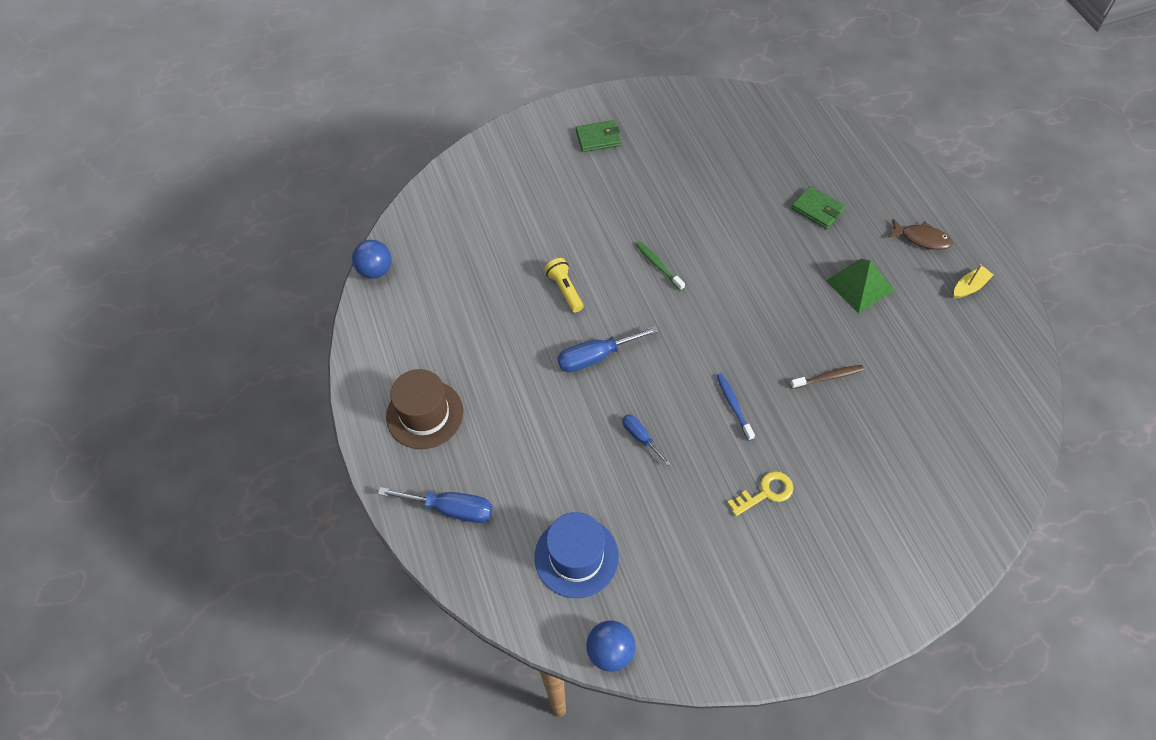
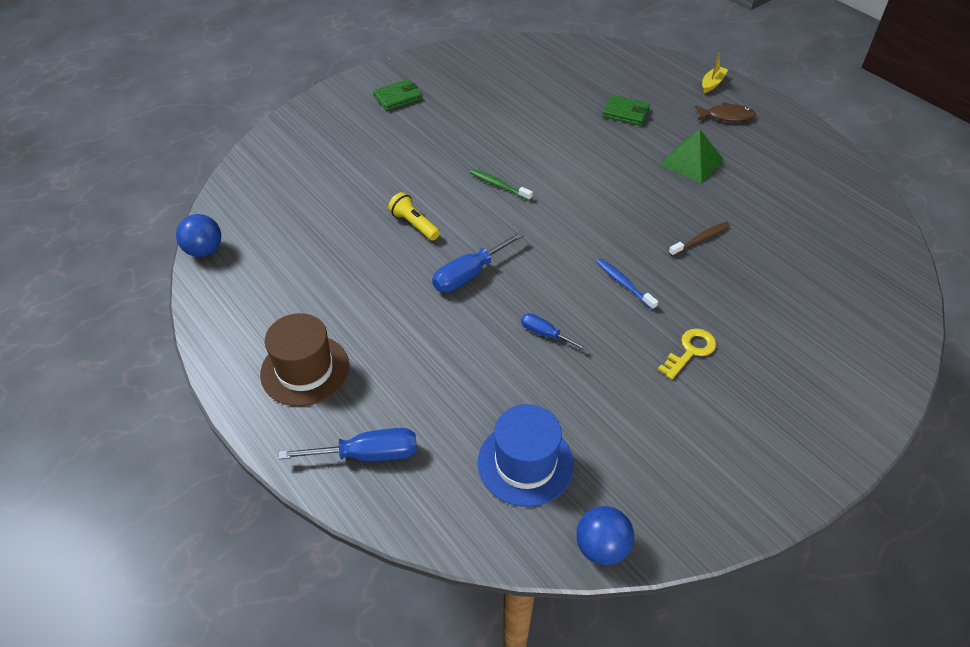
camera: 20 degrees left, 10 degrees down
(969, 287) = (786, 143): yellow boat -> yellow boat (712, 83)

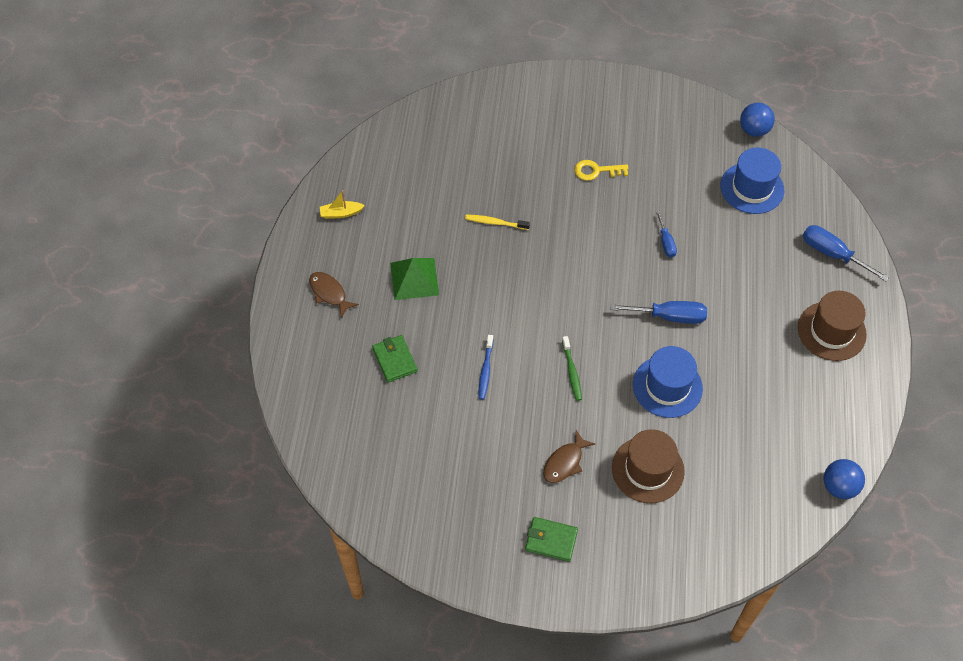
camera: 135 degrees left, 10 degrees up
(372, 167) = (647, 469): none -> brown hat
(414, 224) = (667, 386): yellow flashlight -> blue hat
(437, 136) = (565, 462): none -> brown fish
(624, 284) = (581, 234): blue toothbrush -> blue toothbrush (485, 370)
(700, 239) = (495, 223): brown toothbrush -> yellow toothbrush
(712, 83) = (288, 331): yellow boat -> yellow boat (341, 213)

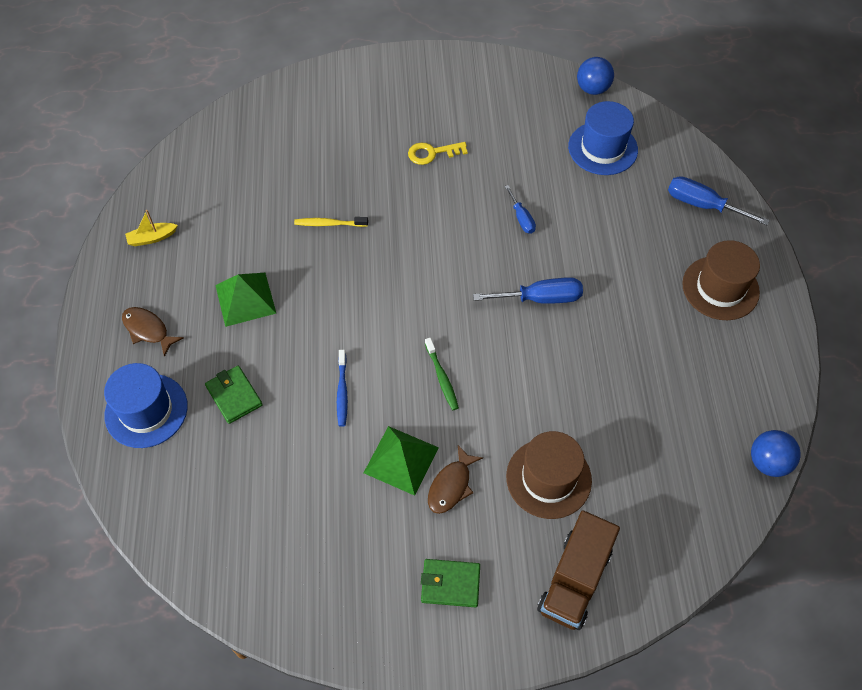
camera: 10 degrees left, 0 degrees up
(526, 435) = (401, 460): none -> green pyramid
(654, 554) = (574, 580): none -> brown truck
(667, 386) = (553, 377): blue hat -> blue hat (146, 410)

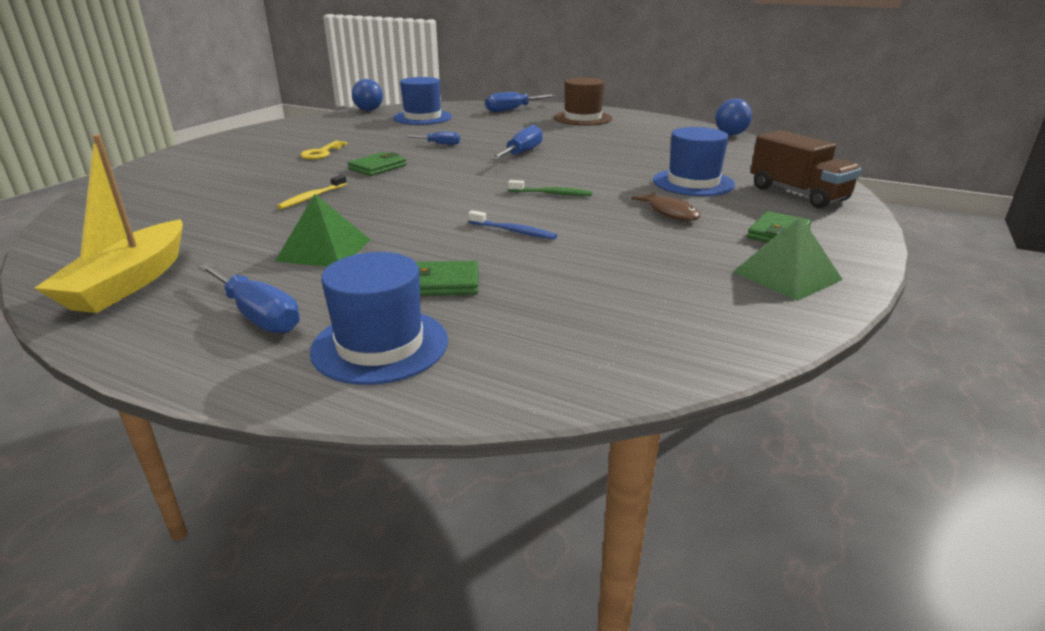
camera: 60 degrees left, 30 degrees down
(148, 330) = (258, 315): brown fish -> blue screwdriver
(152, 238) = (129, 282): yellow boat -> yellow boat, size x2.16
(401, 460) = (623, 224): green pyramid -> green pyramid (787, 275)
(423, 217) = (378, 167): none -> green wallet
(548, 478) = (693, 182): brown hat -> blue hat

